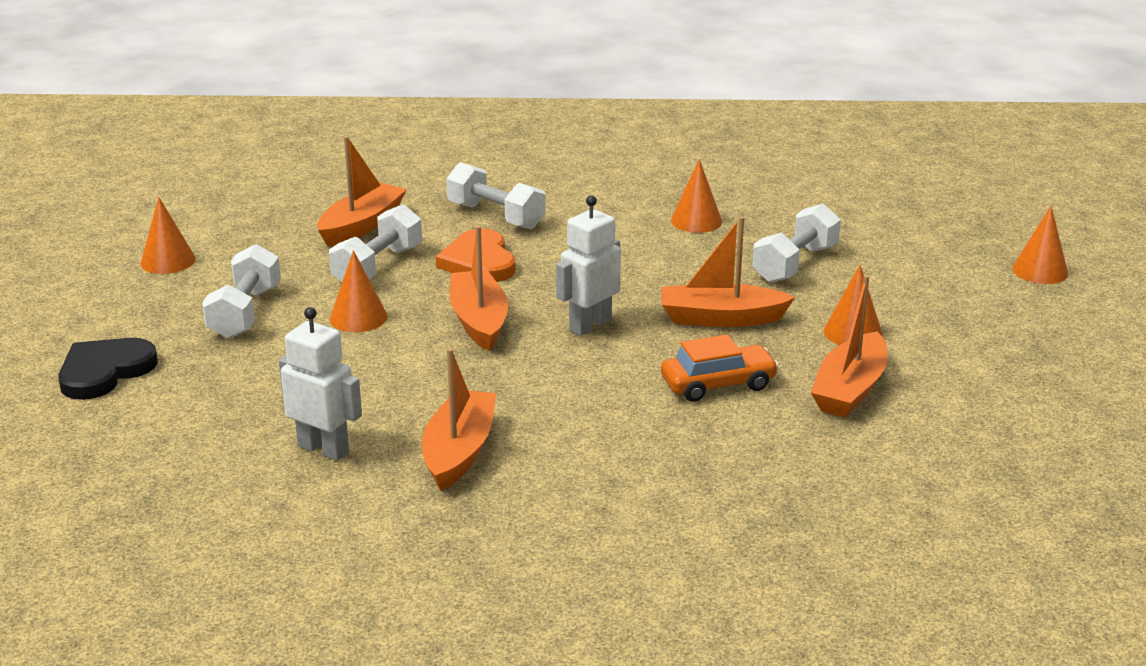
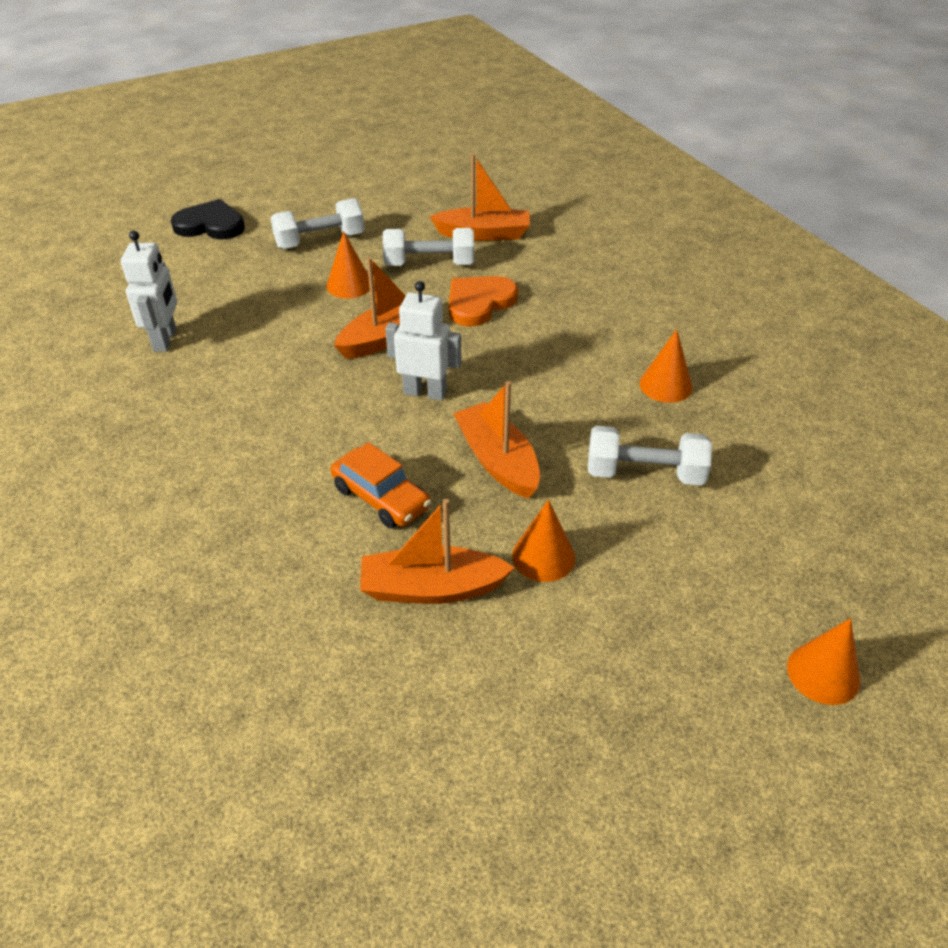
camera: 60 degrees right, 15 degrees up
(168, 261) = (364, 187): orange cone -> none
(459, 452) = (193, 399): orange boat -> none
(496, 216) = (560, 282): white dumbbell -> none

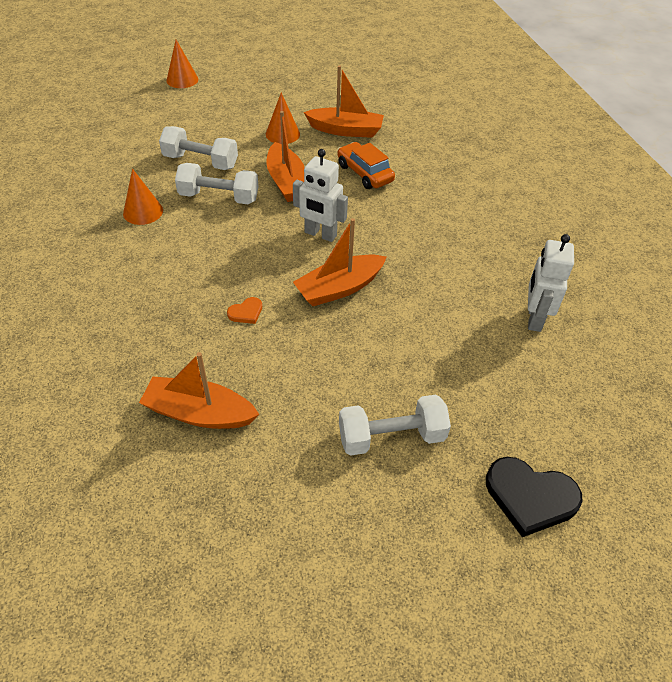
camera: 170 degrees left, 5 degrees up
(349, 285) = (364, 357): orange cone -> none
(429, 264) = (276, 373): white dumbbell -> white dumbbell (219, 197)
(479, 303) = (246, 312): orange heart -> orange heart, size x0.49

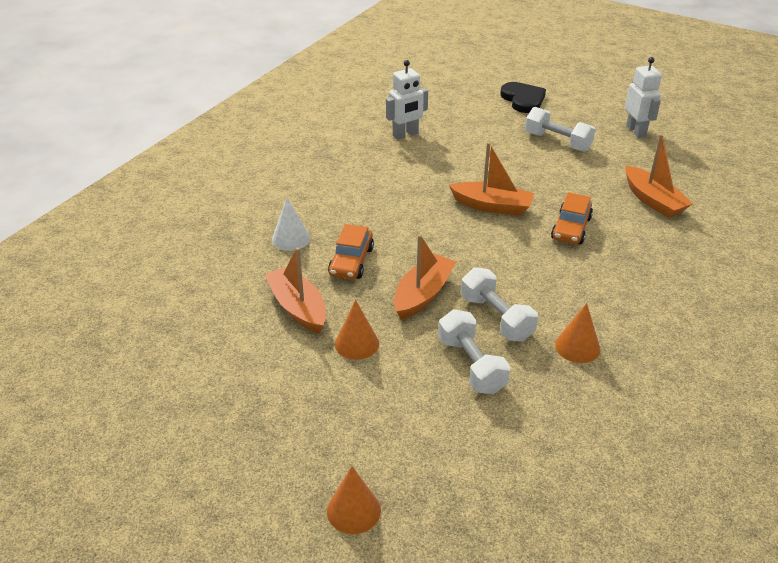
camera: 130 degrees left, 10 degrees down
(246, 312) = (571, 228): orange heart -> orange car
(320, 234) = (456, 242): white robot -> white robot (636, 131)
(427, 162) = (291, 238): none -> white cone

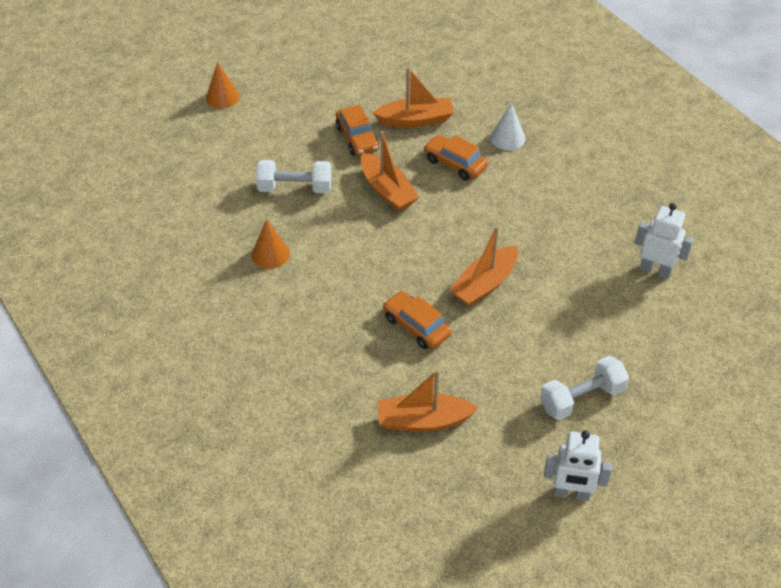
camera: 115 degrees right, 10 degrees up
(357, 343) = (357, 138): orange cone -> orange car
(405, 135) = (655, 270): white robot -> white robot turned 120 degrees clockwise
(496, 318) = (333, 222): white dumbbell -> none
(523, 100) = (701, 415): black heart -> none

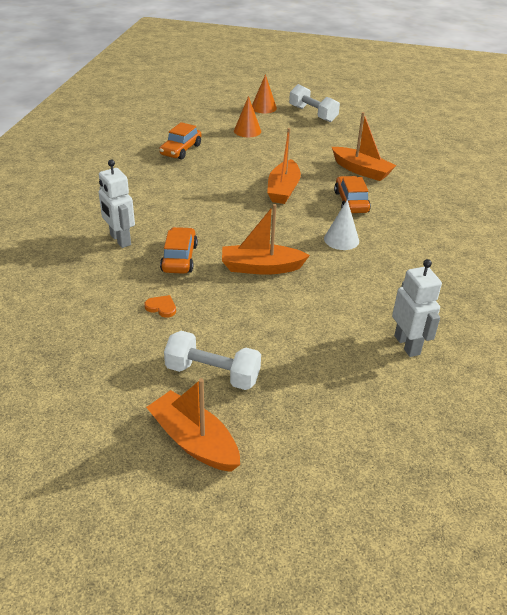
camera: 45 degrees right, 10 degrees down
(270, 254) = (164, 177): orange cone -> orange cone (247, 131)
(295, 188) = (231, 159): white dumbbell -> white dumbbell (312, 114)
(357, 138) = (308, 159): orange car -> orange car (181, 150)
(423, 420) = (94, 304): orange boat -> orange boat (194, 441)
(473, 379) = (161, 307): none -> orange heart
(507, 138) = (412, 210): white cone -> white cone (341, 239)
(571, 494) = (101, 421): white robot -> white robot (120, 240)

